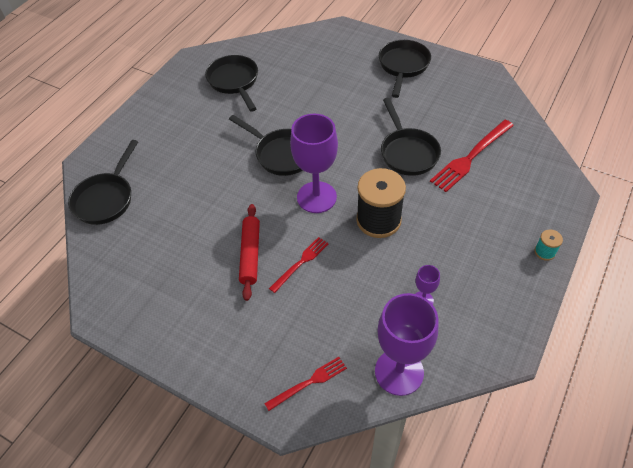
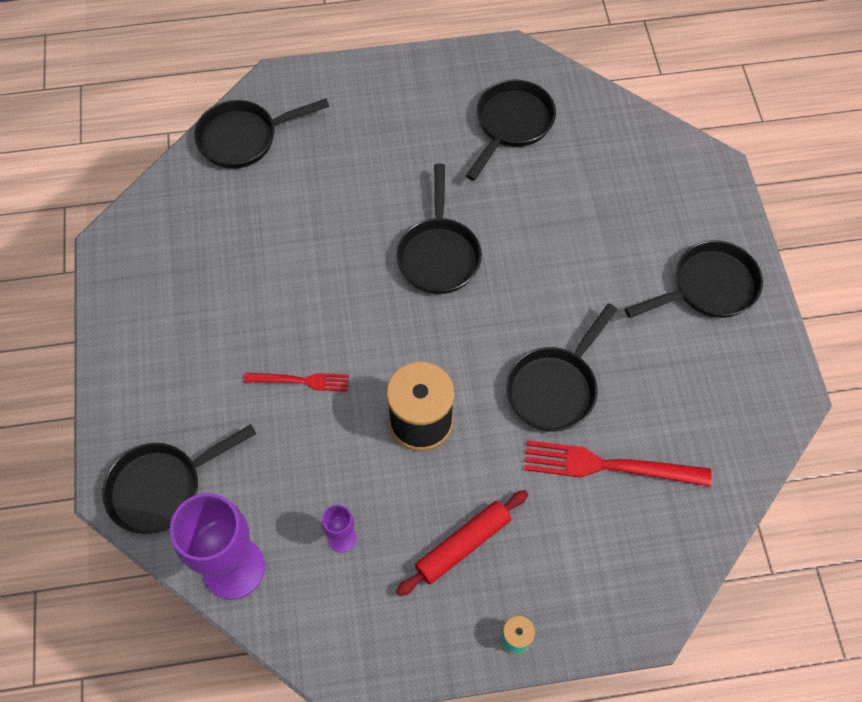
camera: 50 degrees right, 10 degrees up
(250, 254) = (275, 324): red rolling pin -> red rolling pin (463, 545)
(309, 383) = (162, 487): red fork -> black pan
(316, 197) = (404, 335): purple goblet -> none

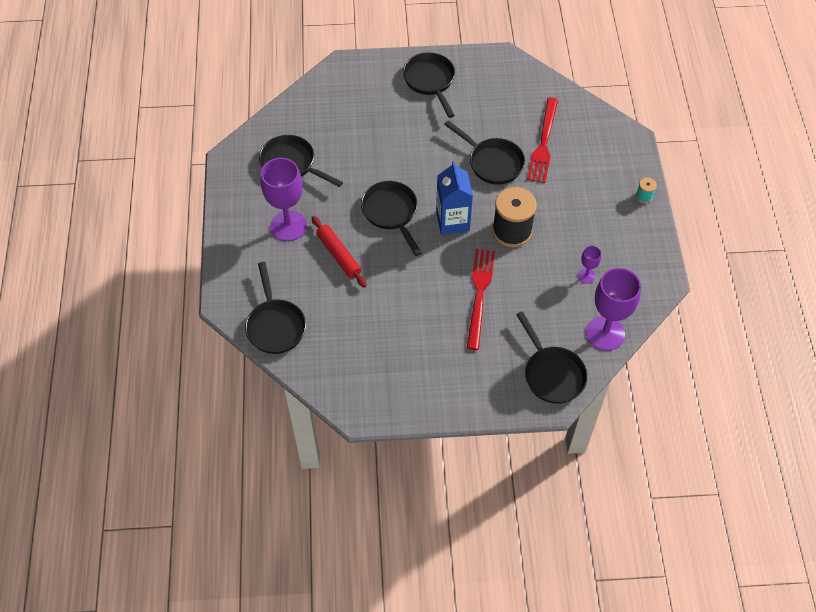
camera: 85 degrees left, 5 degrees down
(301, 381) = (479, 294): red fork -> red fork, size x1.70
(404, 133) = (288, 226): none -> purple goblet
(432, 336) = (452, 221): none -> blue carton
(439, 254) = (391, 213): black pan -> black pan turned 120 degrees counterclockwise
(463, 545) = (590, 216): red rolling pin -> red rolling pin (338, 255)

